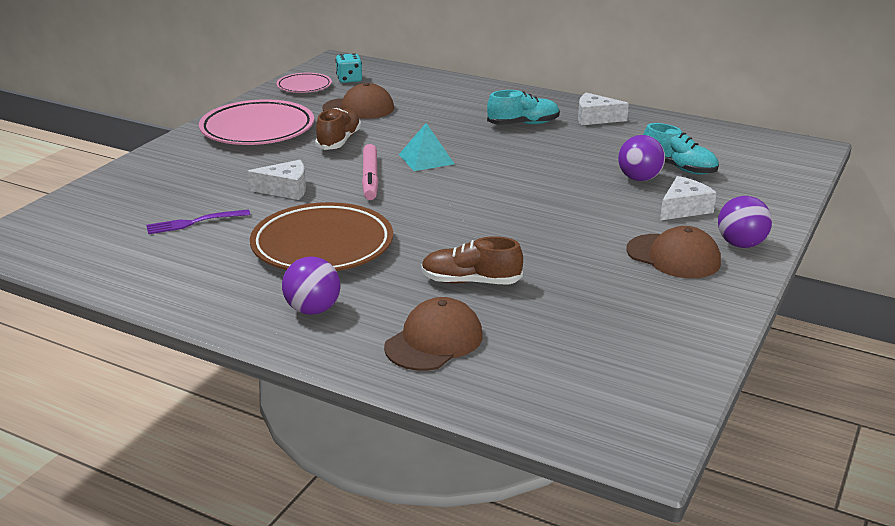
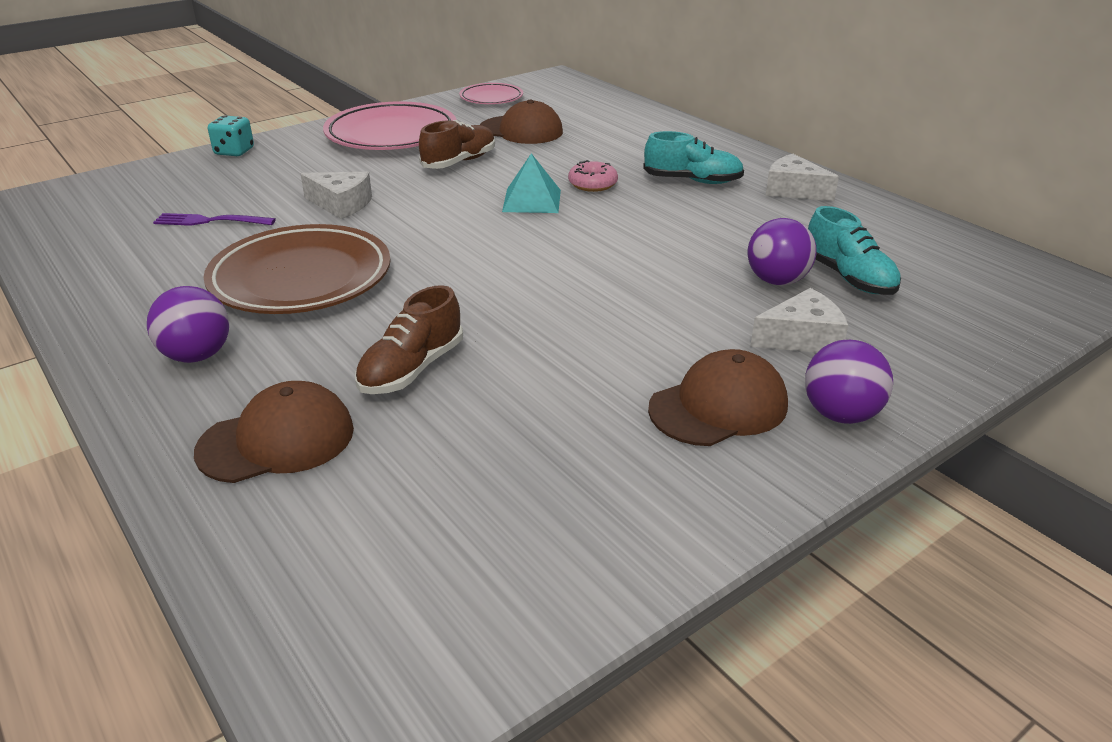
camera: 25 degrees right, 5 degrees up
(349, 79) = (546, 98): turquoise dice -> turquoise dice (234, 151)
(370, 178) = (444, 210): pink marker -> none
(457, 139) = (592, 184): none -> pink donut
(471, 281) = (412, 369): brown shoe -> brown shoe turned 90 degrees counterclockwise
(673, 256) = (718, 406): brown cap -> brown cap turned 90 degrees counterclockwise

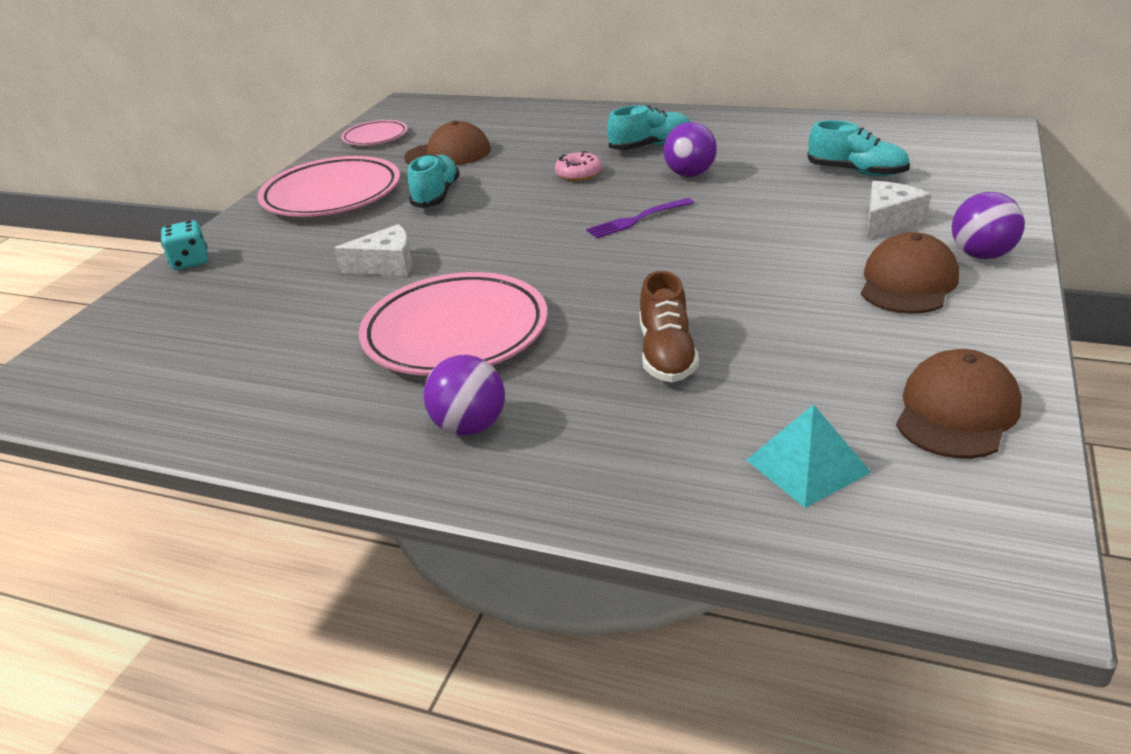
camera: 30 degrees left, 0 degrees up
(210, 221) = (278, 325): purple fork -> purple fork (637, 219)
(277, 440) = (650, 448): brown cap -> brown cap (956, 411)
(301, 278) = (455, 333): brown plate -> pink plate
(459, 162) = (436, 195): brown shoe -> turquoise shoe
(531, 200) = (550, 202): turquoise pyramid -> turquoise pyramid (807, 466)
(776, 281) = (817, 191): purple ball -> purple ball (690, 174)
(793, 190) = (731, 128): white cheese -> none

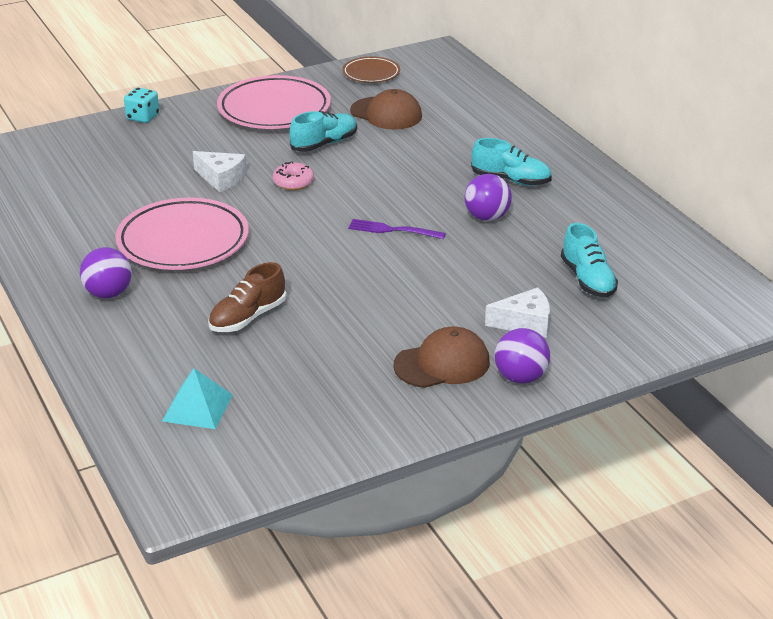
camera: 40 degrees right, 0 degrees up
(375, 137) = (371, 73): pink plate -> brown plate
(579, 174) = (426, 176): pink donut -> pink donut (293, 182)
(956, 411) = (308, 435): brown cap -> none

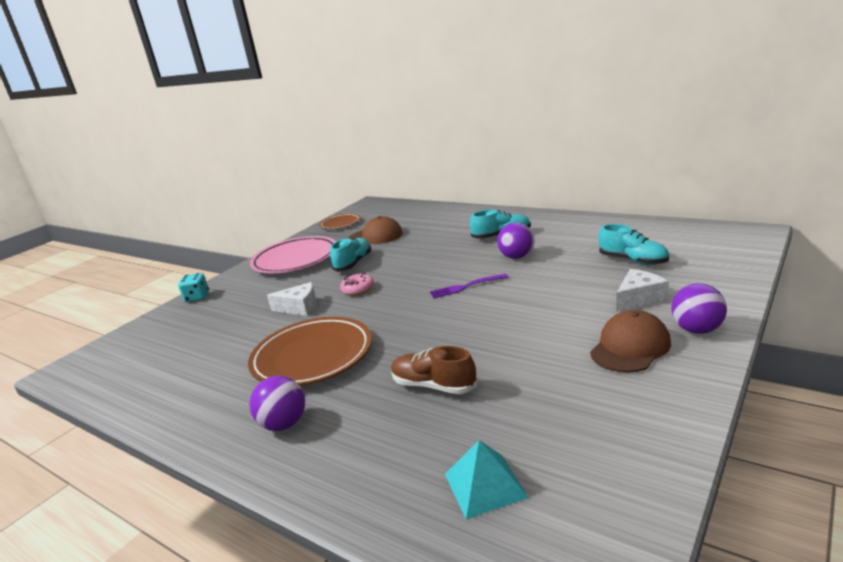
camera: 25 degrees left, 10 degrees down
(183, 241) = (312, 357): pink plate -> brown plate
(248, 317) = (433, 386): brown shoe -> brown shoe turned 105 degrees clockwise

